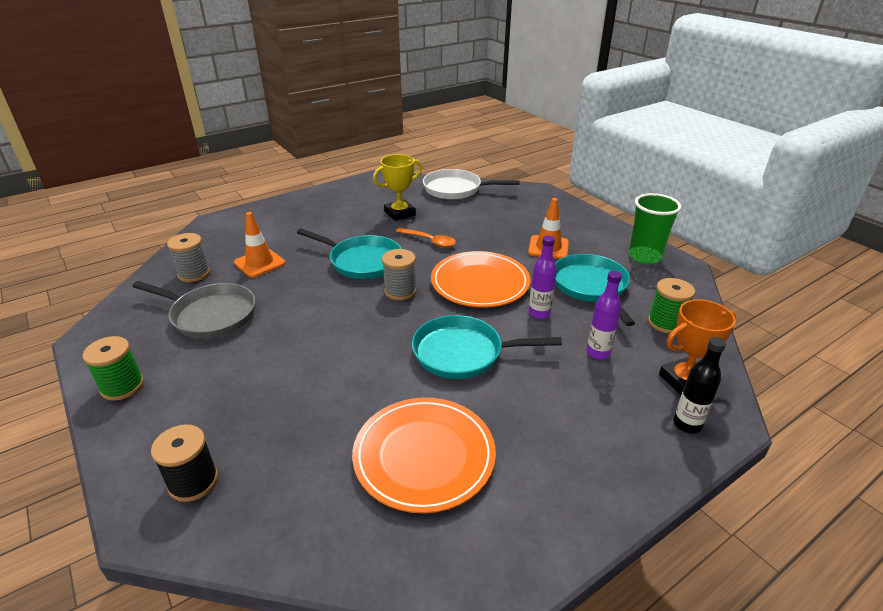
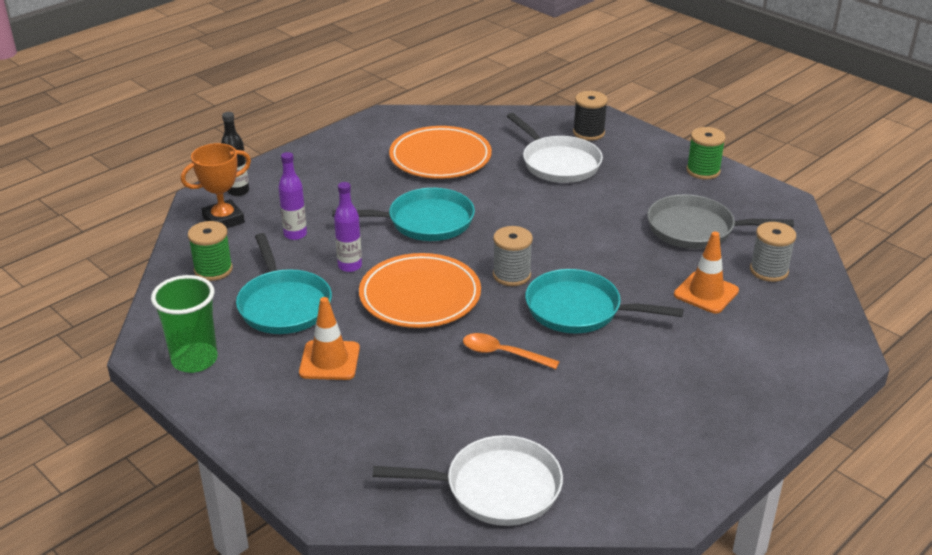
camera: 170 degrees right, 0 degrees up
(277, 422) = (558, 163): none -> white pan
(399, 213) = (572, 407): yellow trophy -> none

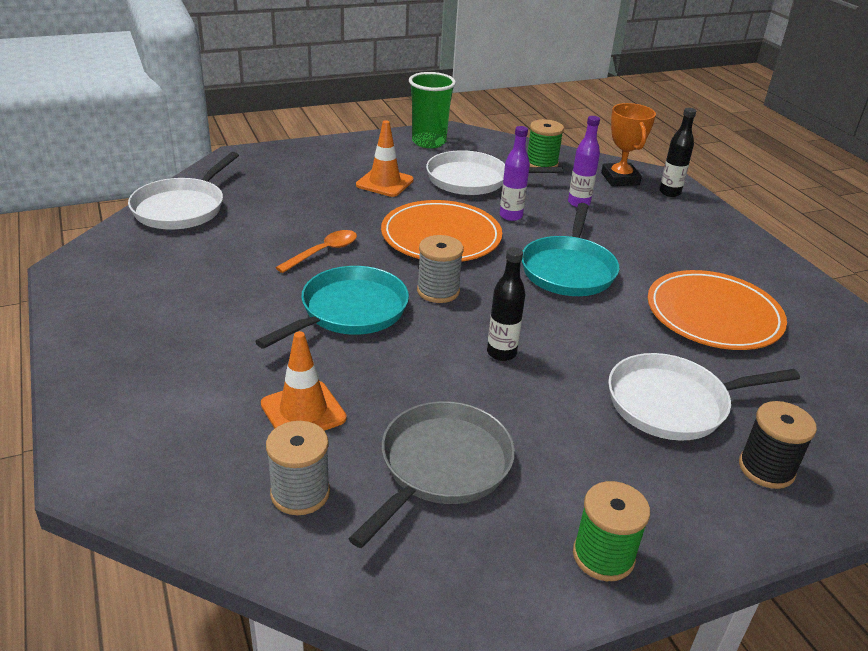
camera: 110 degrees right, 0 degrees up
(283, 305) = (472, 180): turquoise pan -> white pan
(566, 230) = (501, 353): none -> black bottle

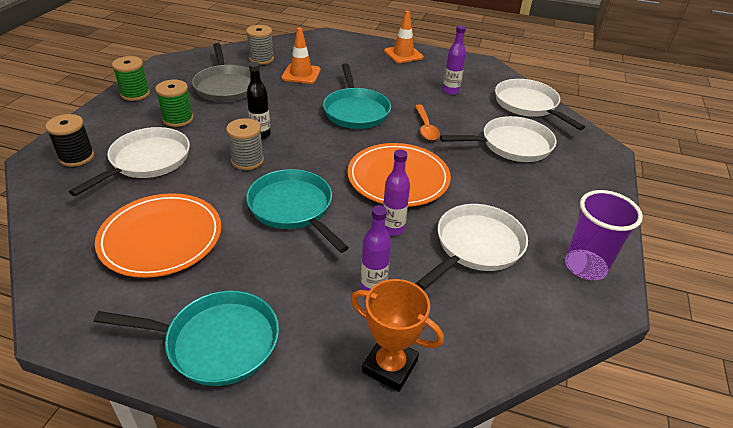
camera: 130 degrees right, 5 degrees up
(203, 264) = (451, 91): none -> purple bottle
(292, 198) = (512, 145): none -> white pan
(384, 183) = (507, 195): orange traffic cone -> orange traffic cone (403, 54)
(429, 142) = (585, 266): green cup -> purple cup
(438, 291) = (338, 144): grey spool -> grey spool (247, 161)
(541, 164) = (476, 322): green spool -> green spool (178, 119)
(669, 192) = (322, 388): black bottle -> none
(717, 237) = (216, 342): none -> turquoise pan

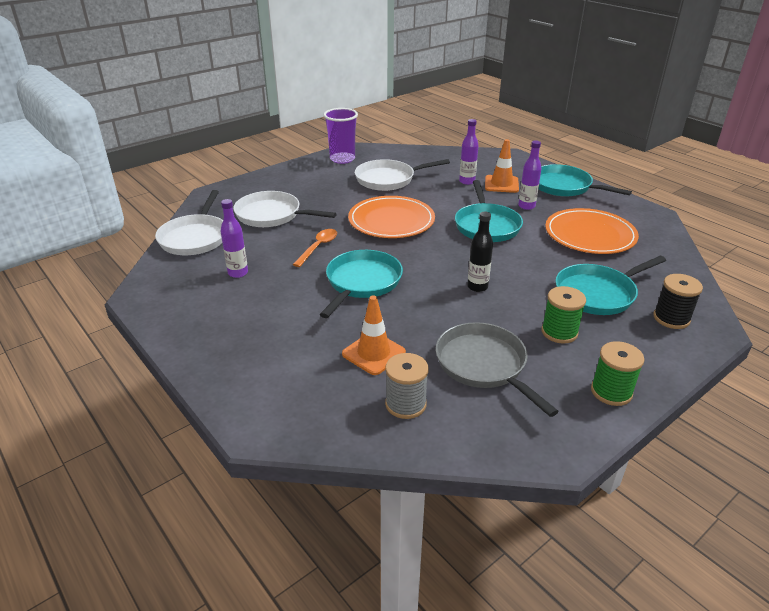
camera: 145 degrees left, 5 degrees down
(147, 161) = (598, 293): white pan -> turquoise pan
(226, 86) = (484, 365): grey pan -> grey pan turned 45 degrees counterclockwise
(247, 161) = (503, 267): grey spool -> none
(390, 366) = (483, 161): orange trophy -> none
(393, 229) = (428, 198): purple bottle -> purple bottle (526, 206)
(403, 54) = (206, 342): orange traffic cone -> orange traffic cone (501, 184)

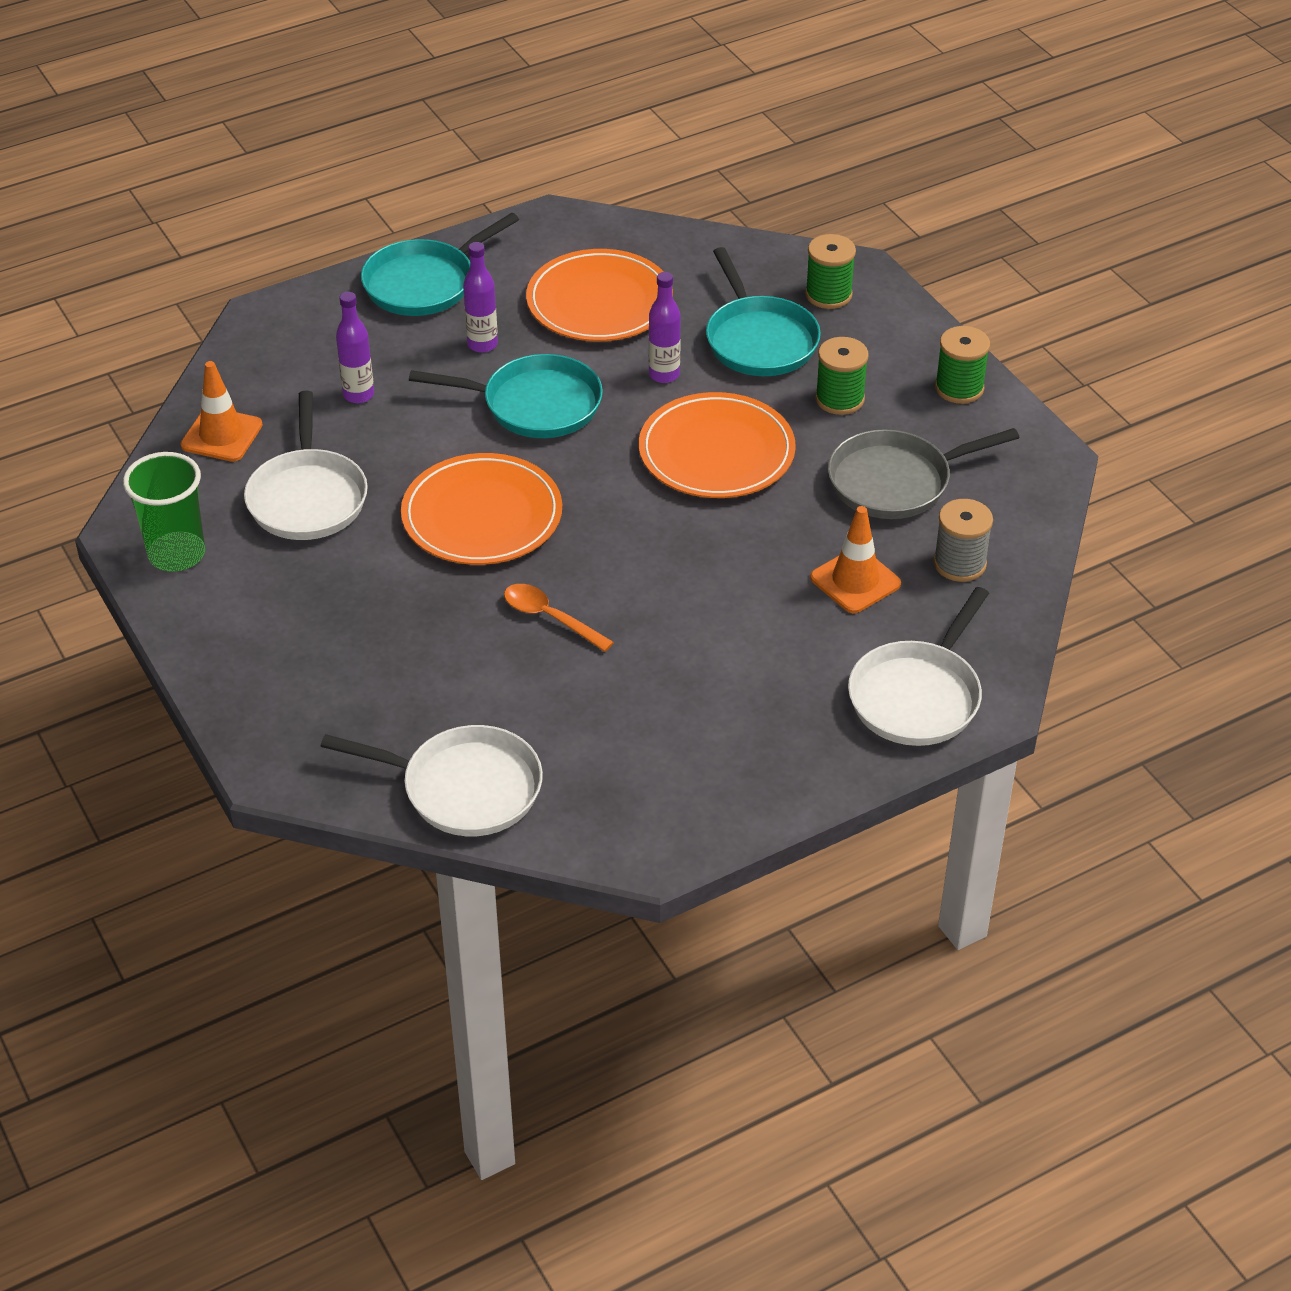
camera: 80 degrees left, 10 degrees up
(238, 273) = (610, 724): purple bottle -> purple bottle (664, 375)
(272, 215) = (406, 675): white pan -> white pan (917, 696)
(342, 159) = (177, 554): purple cup -> green cup
(362, 282) = (675, 574): turquoise pan -> none
(477, 287) = (716, 452): black bottle -> orange plate
(501, 184) = (386, 354): orange traffic cone -> orange traffic cone (222, 435)
(671, 318) = (828, 294): black spool -> green spool

